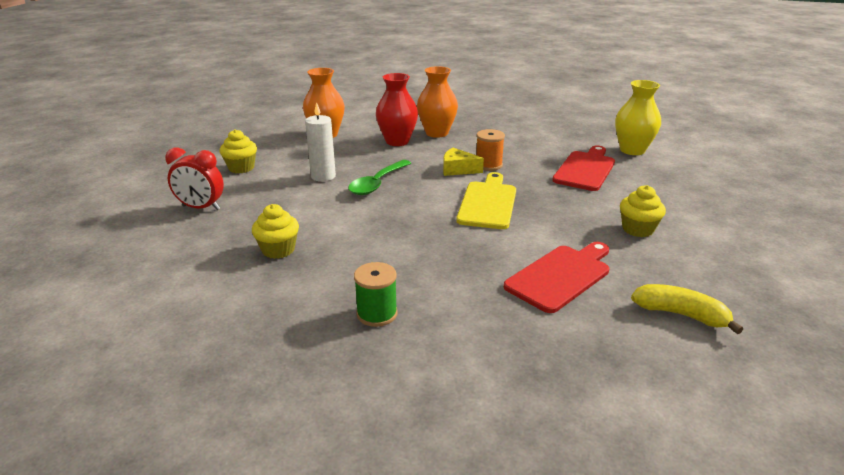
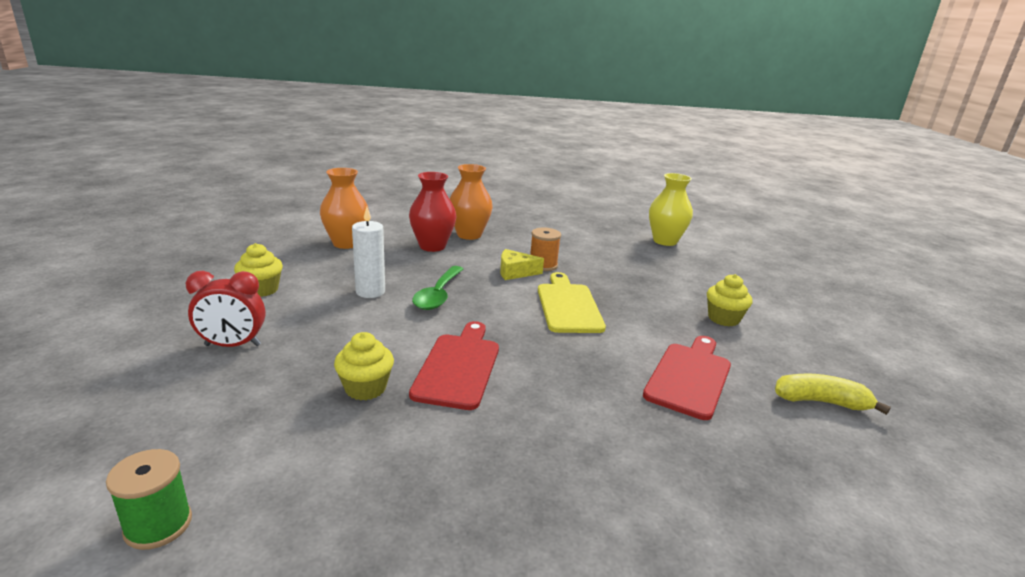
camera: 20 degrees left, 5 degrees down
(377, 314) = (531, 452): green spool -> green spool (158, 525)
(585, 169) = (637, 263): red cutting board -> red cutting board (458, 367)

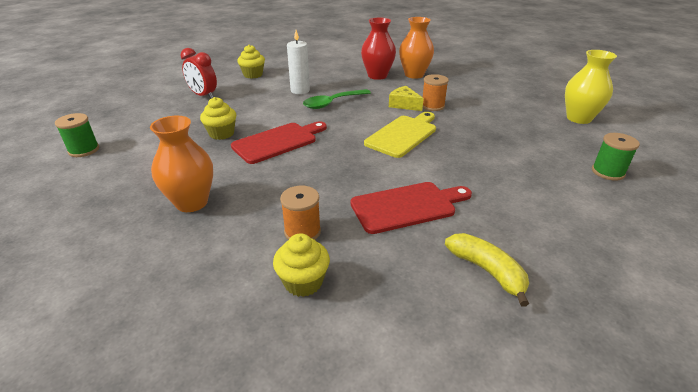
camera: 45 degrees right, 10 degrees up
(346, 243) = (330, 62): orange vase -> orange vase (191, 202)
(659, 453) = (302, 231): none -> orange spool
(723, 319) = (517, 186): yellow cupcake -> yellow cupcake (303, 282)
(749, 282) = (608, 172): none -> green spool

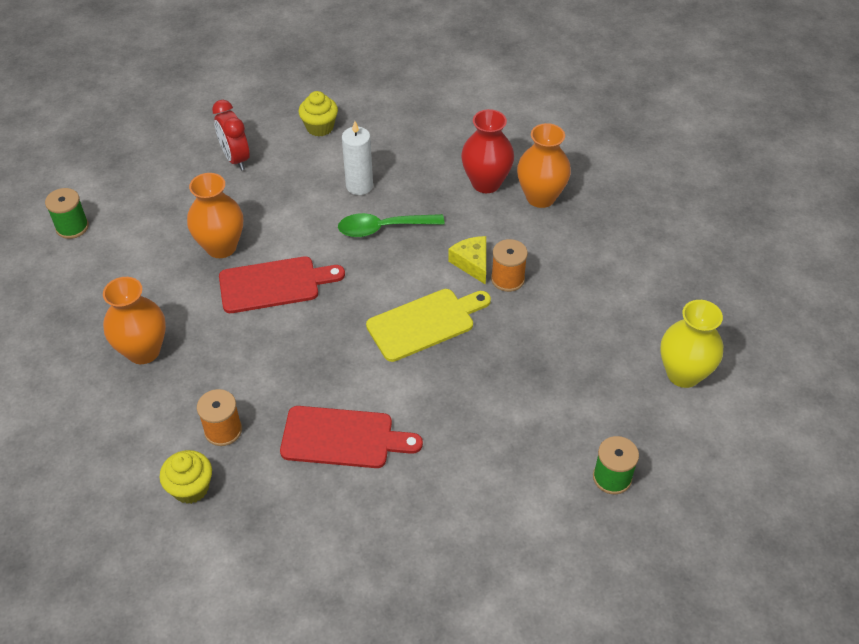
camera: 25 degrees right, 15 degrees up
(221, 134) = (221, 247): yellow cupcake -> orange vase
(487, 271) = (354, 544): yellow banana -> none

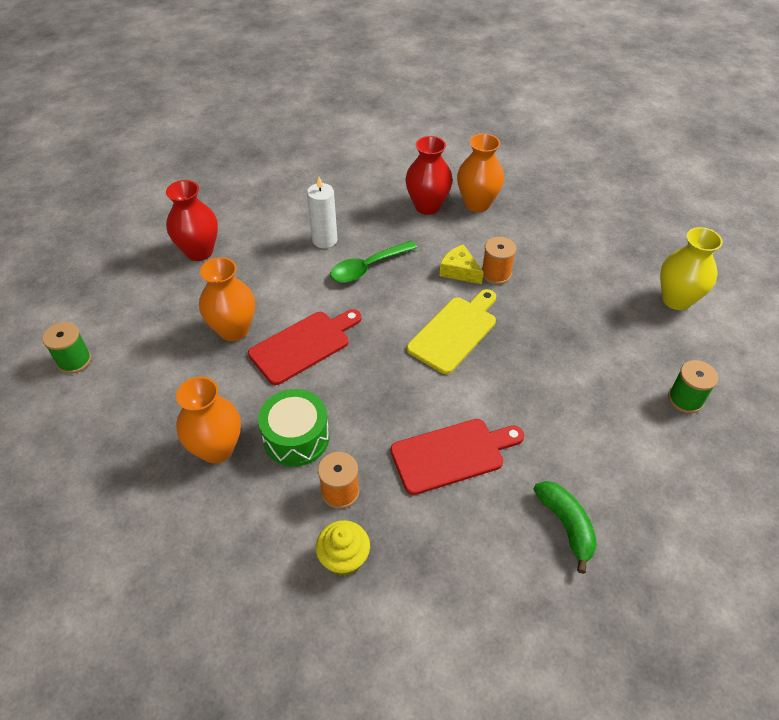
camera: 25 degrees left, 0 degrees up
(215, 367) = (296, 437): none -> green drum
(235, 159) = (199, 251): red clock -> red vase
(320, 127) = (259, 204): yellow cupcake -> none
(404, 544) = (566, 525): none -> green banana

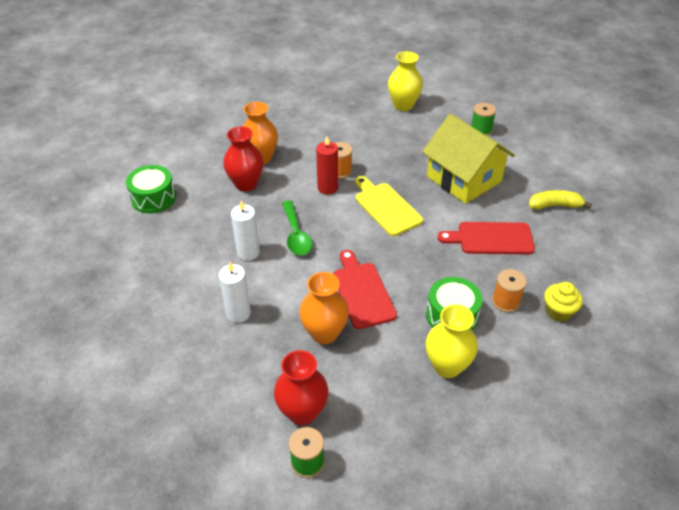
camera: 70 degrees left, 5 degrees down
(199, 251) = (210, 341): red vase -> red vase (302, 412)
(217, 449) = (447, 366): orange vase -> yellow vase
(240, 259) = (238, 313): none -> white candle
(370, 152) = (153, 198): none -> green drum
(452, 455) = (491, 238): red cutting board -> red cutting board turned 90 degrees counterclockwise
(459, 271) = (327, 188): yellow cheese -> red candle
(558, 400) = (463, 179): none -> yellow house
(566, 525) = (555, 205): green banana -> yellow banana

